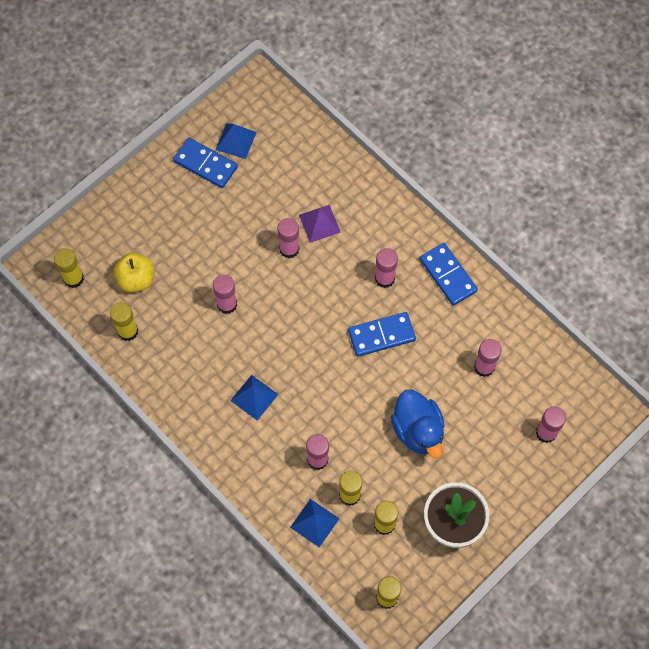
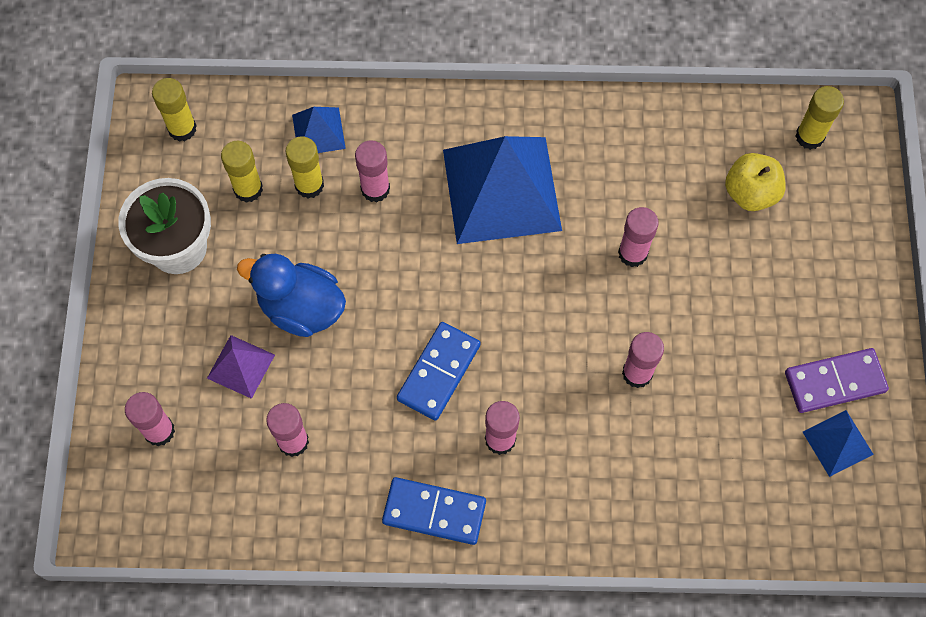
camera: 135 degrees right, 0 degrees up
(128, 331) = (695, 137): yellow glue stick -> none
(205, 164) = (834, 382): blue domino -> purple domino
(254, 397) = (501, 190): blue pyramid -> blue pyramid, size x2.18
(319, 223) = (638, 434): purple pyramid -> purple pyramid (241, 366)

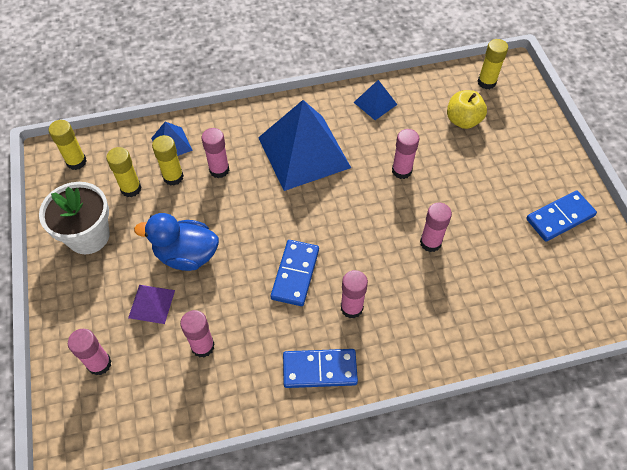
camera: 15 degrees left, 10 degrees down
(834, 382) = (560, 217): purple domino -> blue domino
(837, 443) = (577, 254): blue pyramid -> blue pyramid (375, 103)

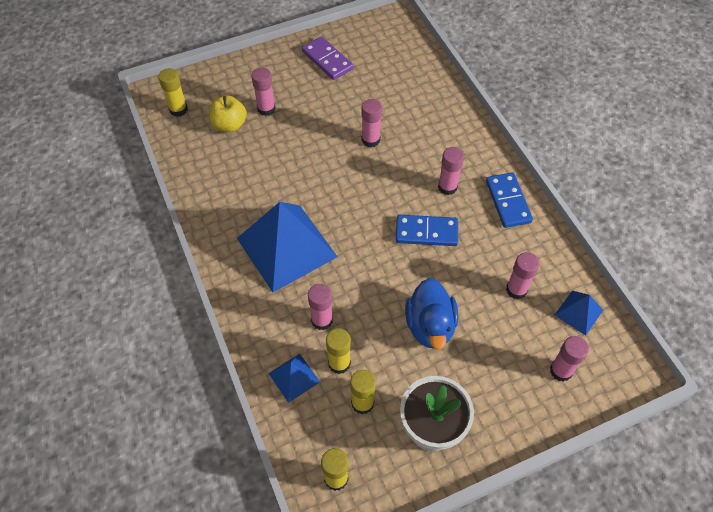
camera: 100 degrees left, 0 degrees up
(151, 304) = (489, 343): purple pyramid -> none
(375, 103) = (214, 195): blue pyramid -> blue pyramid (578, 312)
(401, 171) = (297, 166): pink glue stick -> pink glue stick (266, 109)
(560, 217) = (327, 60): blue domino -> purple domino

